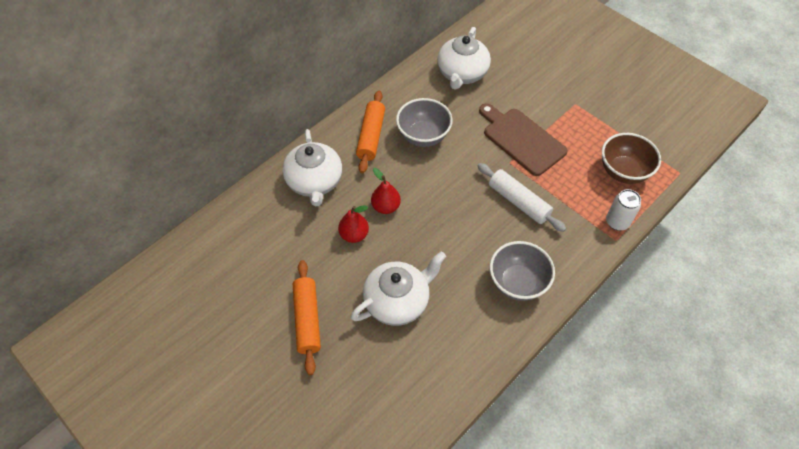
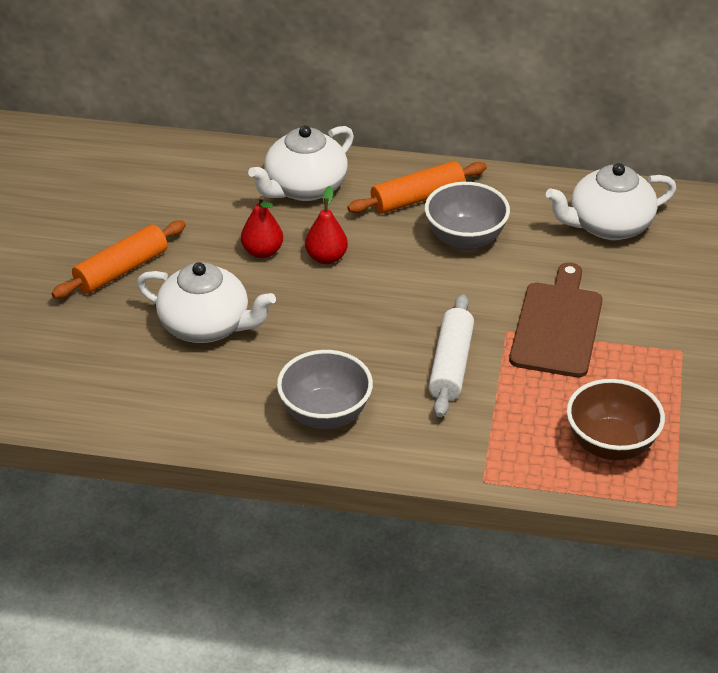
camera: 55 degrees right, 15 degrees down
(617, 222) = (515, 471): white can -> none

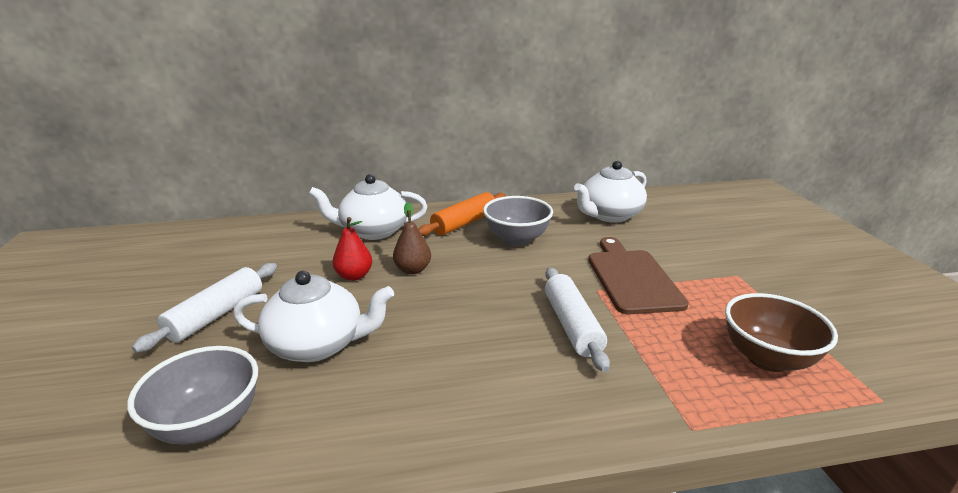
camera: 20 degrees left, 15 degrees down
(121, 270) = (216, 315): orange rolling pin -> white rolling pin
(304, 188) = (373, 231): white teapot -> white teapot turned 60 degrees clockwise
(325, 414) = (481, 401): grey bowl -> grey bowl (208, 424)
(326, 257) = (413, 270): red pear -> brown pear

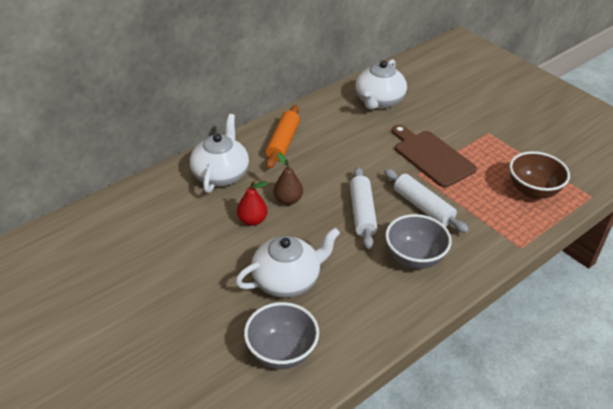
camera: 30 degrees left, 15 degrees up
(216, 315) = (192, 288): white rolling pin -> white rolling pin (362, 213)
(373, 231) = (221, 174): white teapot -> white teapot turned 135 degrees clockwise
(516, 239) = (334, 146): grey bowl -> grey bowl (414, 258)

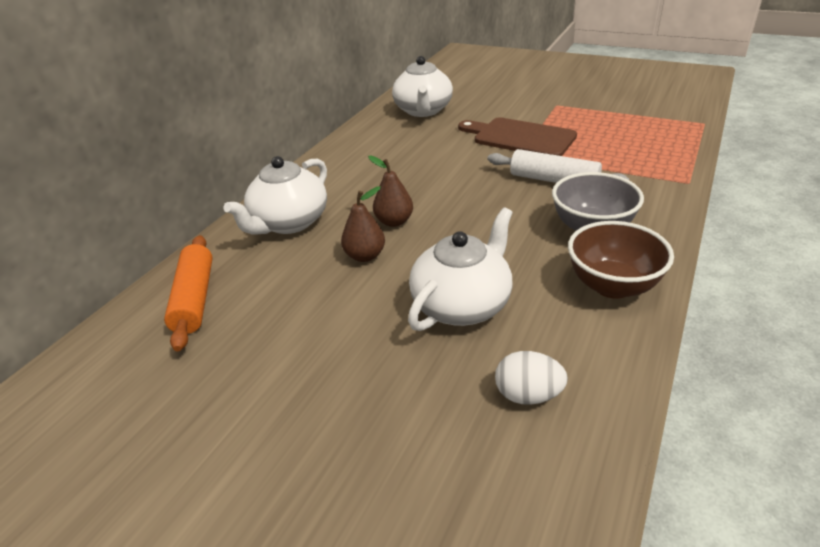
camera: 20 degrees left, 5 degrees down
(221, 174) = (289, 222): white teapot -> white teapot turned 135 degrees counterclockwise
(252, 220) = (365, 256): red pear -> brown pear
(281, 352) = (528, 395): grey bowl -> white egg
(283, 142) = (345, 172): orange rolling pin -> orange rolling pin (195, 299)
(362, 213) = (492, 206): white rolling pin -> none
(532, 191) = (647, 135): brown bowl -> brown bowl (612, 286)

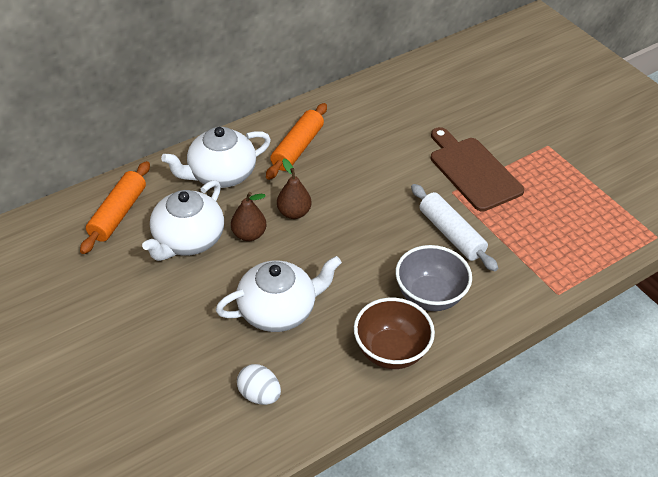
camera: 25 degrees right, 10 degrees up
(349, 177) = (297, 148): none -> orange rolling pin
(423, 111) = (422, 94): white teapot -> white teapot (187, 240)

